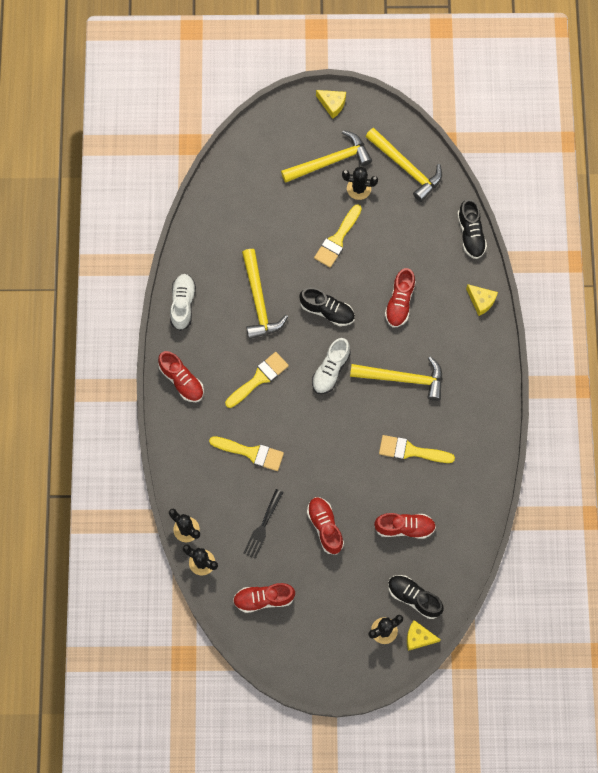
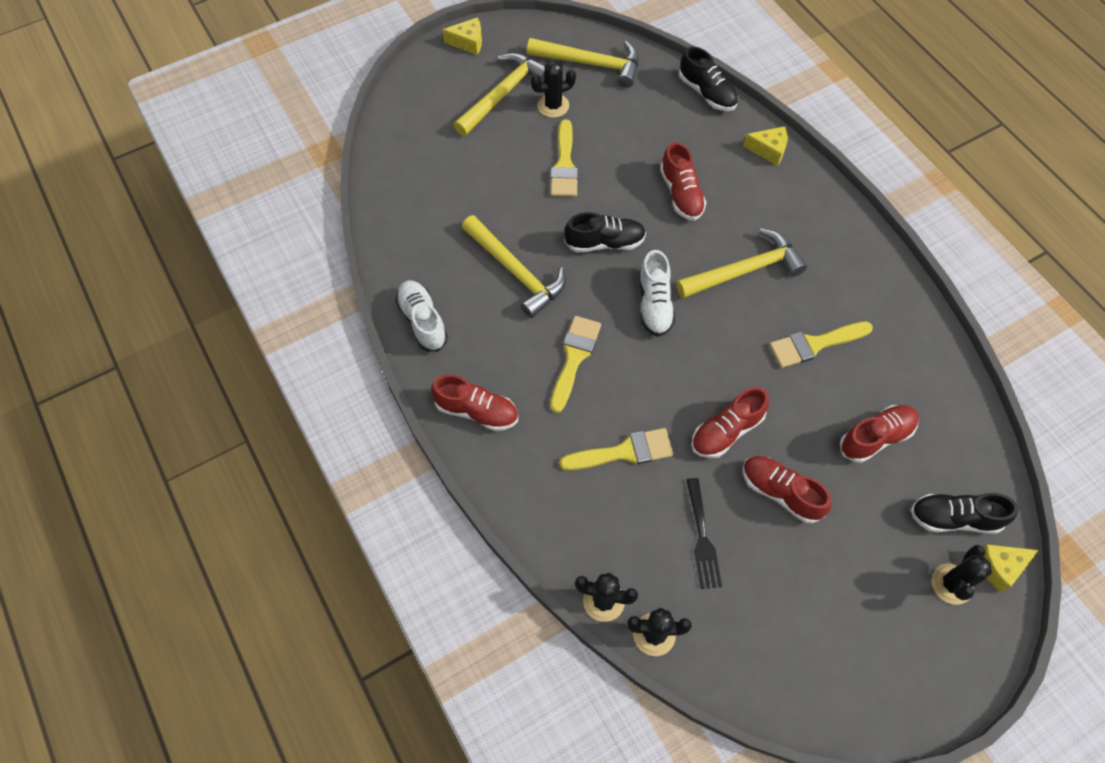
camera: 30 degrees left, 10 degrees down
(263, 599) = (770, 635): red shoe -> red shoe (726, 431)

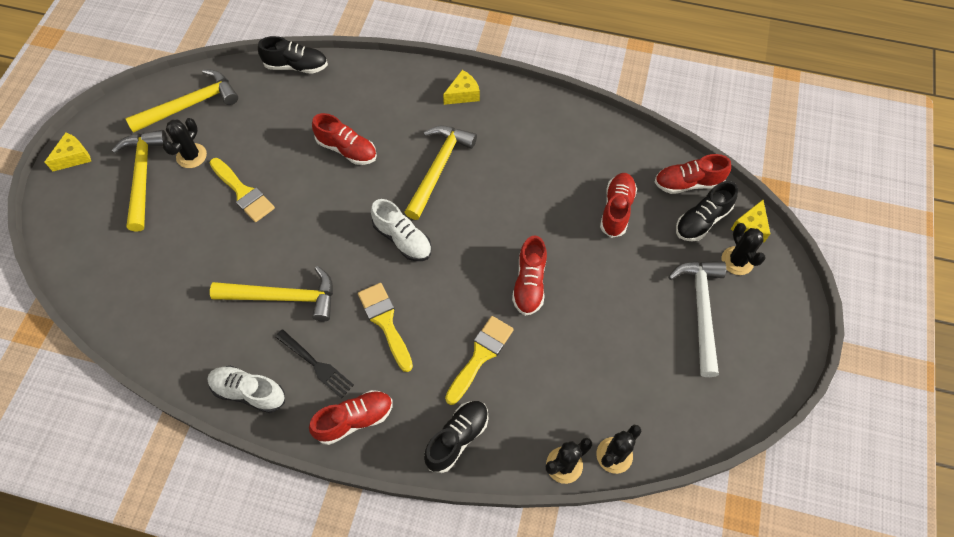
camera: 45 degrees left, 0 degrees up
(605, 242) = (327, 224): black shoe -> black shoe (457, 438)
(702, 538) = (582, 365): black fork -> black fork (316, 365)
(768, 150) = (376, 75): yellow cheese -> yellow cheese (463, 94)
(780, 492) = (597, 293): red shoe -> red shoe (688, 183)
(814, 344) = (527, 181): yellow brush -> none
(865, 593) = (701, 310): none -> white hammer

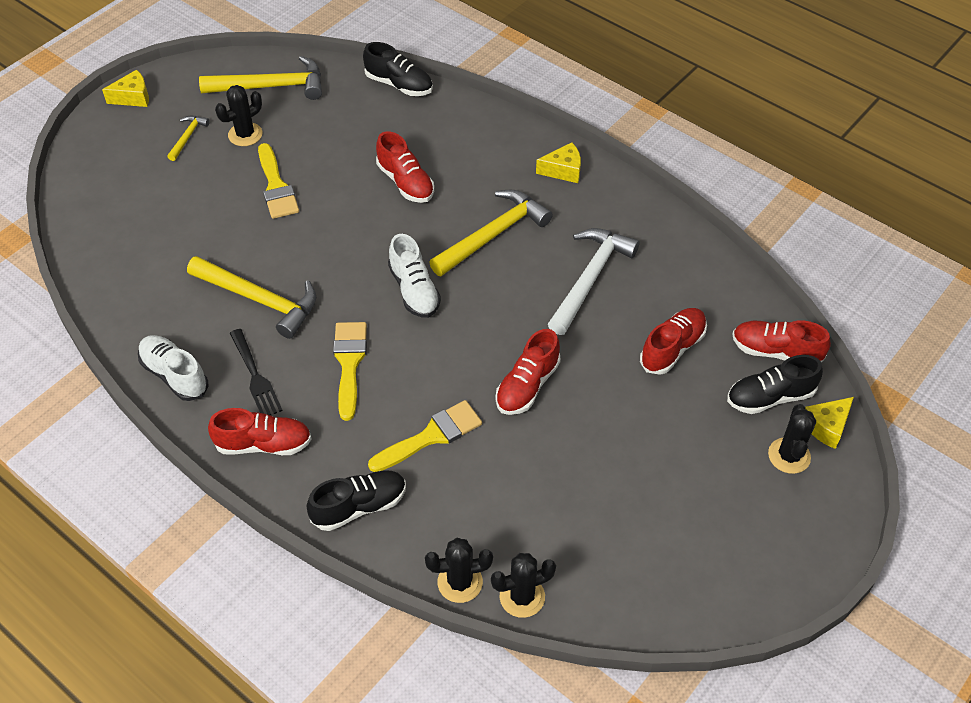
camera: 25 degrees right, 10 degrees down
(143, 176) = (188, 137): yellow hammer -> yellow hammer, size x0.49
(701, 310) = (712, 490): white hammer -> white hammer (590, 278)

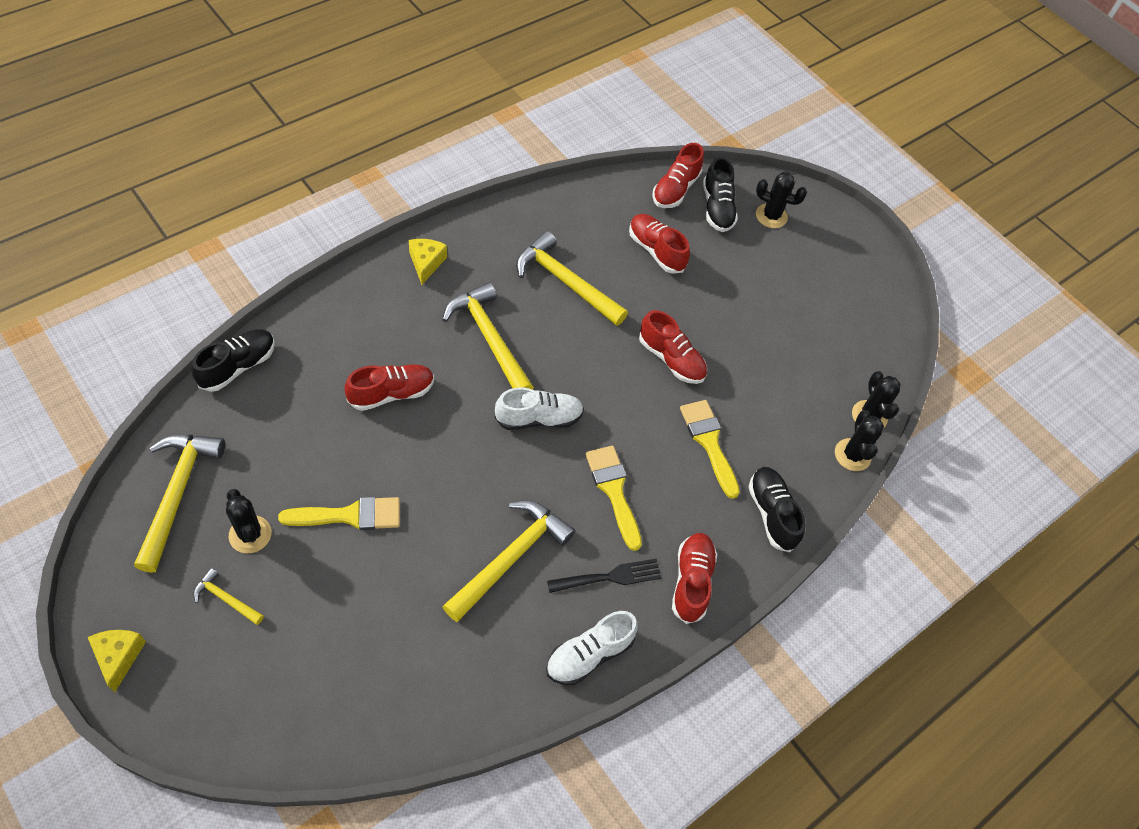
camera: 85 degrees left, 5 degrees up
(349, 363) = (614, 491): yellow brush -> yellow brush turned 60 degrees clockwise
(590, 278) = (565, 282): white hammer -> yellow hammer
(826, 426) = (750, 186): yellow cheese -> none

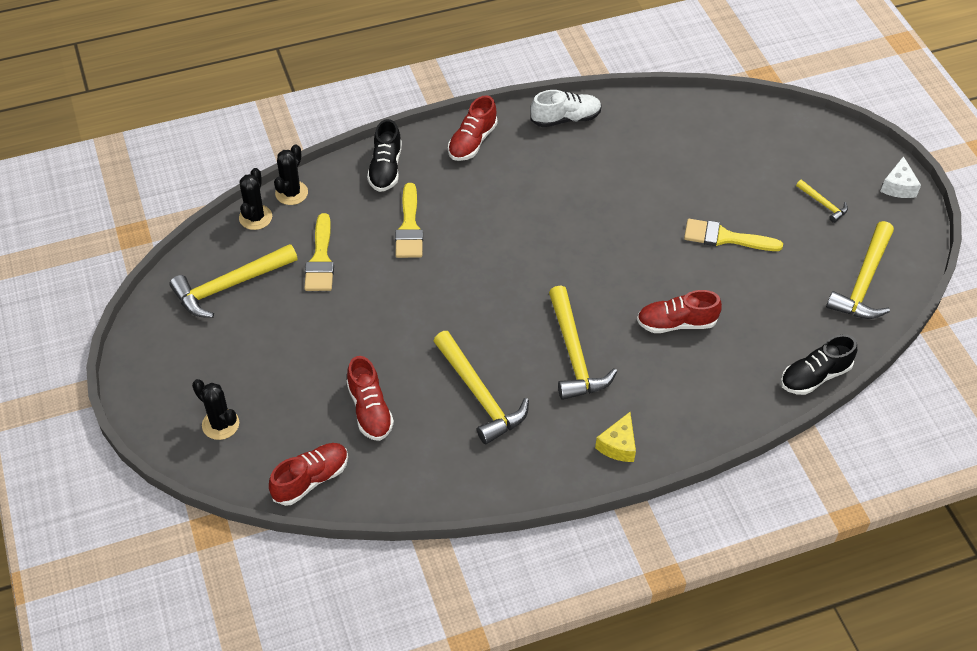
camera: 155 degrees left, 5 degrees down
(119, 657) = (898, 186): yellow cheese -> white cheese
(250, 534) = (805, 241): black cactus -> none
(511, 558) = (604, 184): yellow hammer -> yellow hammer (230, 286)
(539, 418) = (550, 276): white shoe -> none
(610, 577) = (533, 157): black fork -> none
(614, 491) = (506, 210): yellow brush -> yellow brush (320, 259)
(671, 359) = (408, 300): red shoe -> none
(717, 208) = (276, 446): black shoe -> none

